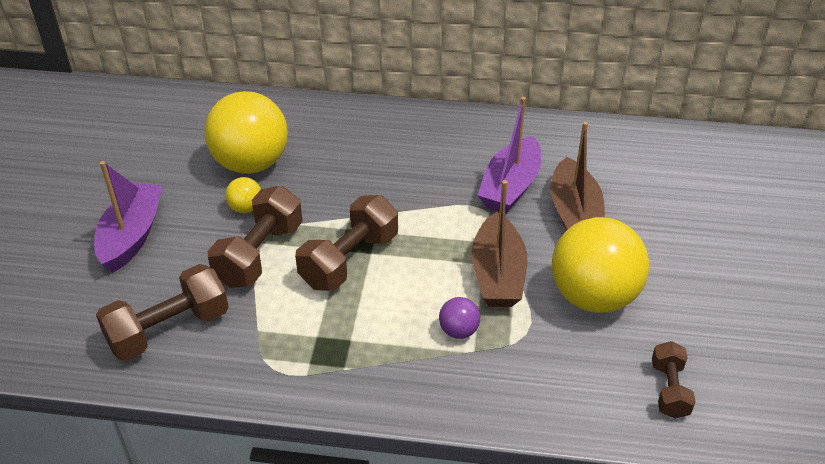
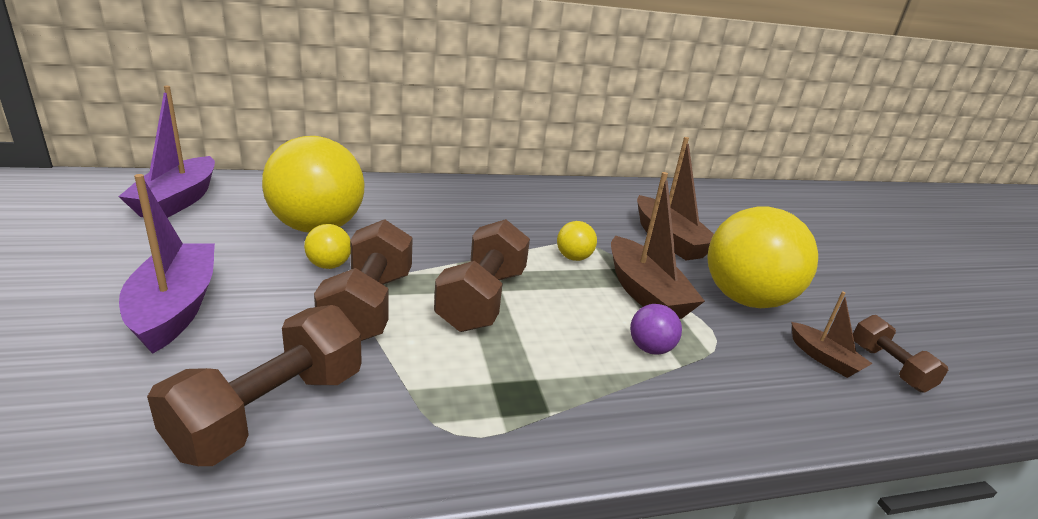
camera: 25 degrees left, 15 degrees down
(458, 225) = (573, 258): none -> yellow ball
(510, 187) = (597, 226): purple boat -> purple boat (178, 200)
(612, 369) = (824, 358): none -> brown boat

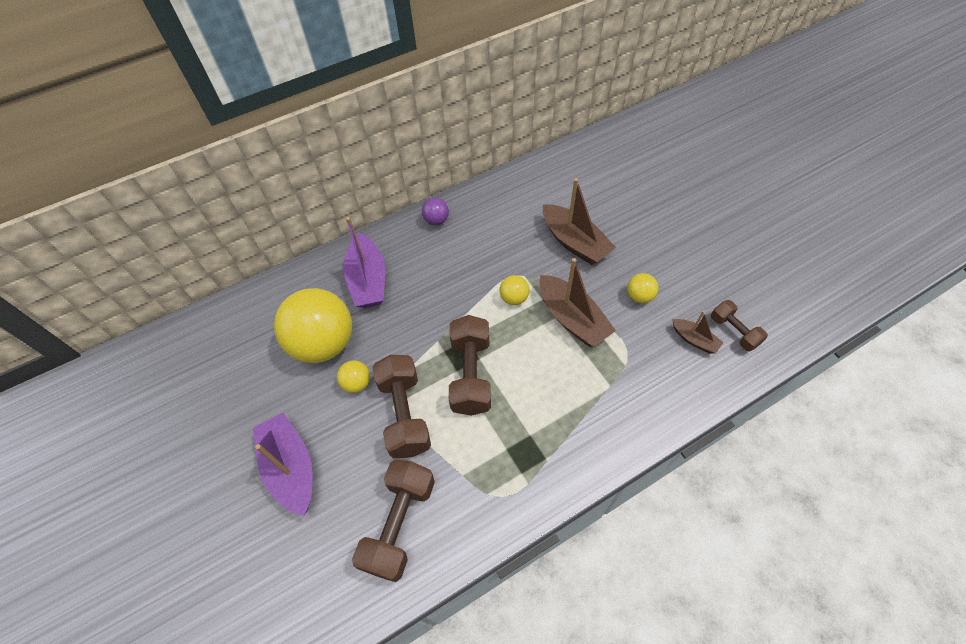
camera: 10 degrees left, 30 degrees up
(178, 200) = (206, 355): purple boat -> purple boat (368, 280)
(650, 349) = (588, 377): purple ball -> purple ball (436, 220)
(745, 299) = (639, 296): yellow ball -> yellow ball, size x0.43

